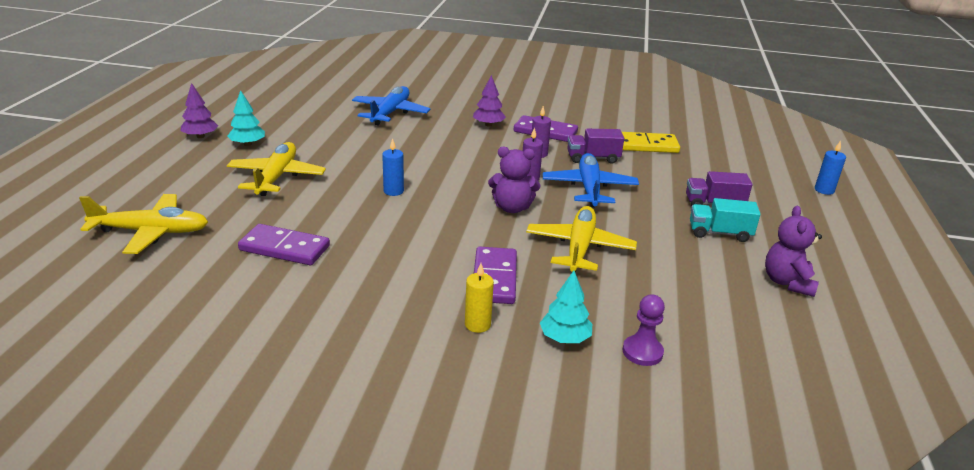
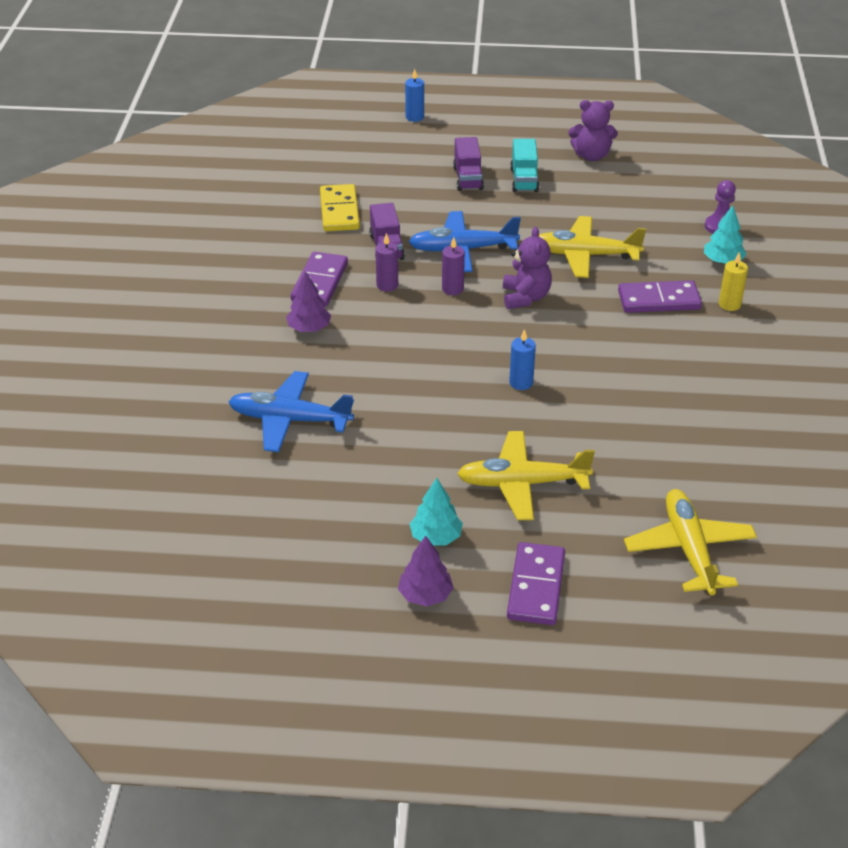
camera: 95 degrees left, 10 degrees up
(285, 248) = (672, 438): purple domino -> purple domino (535, 586)

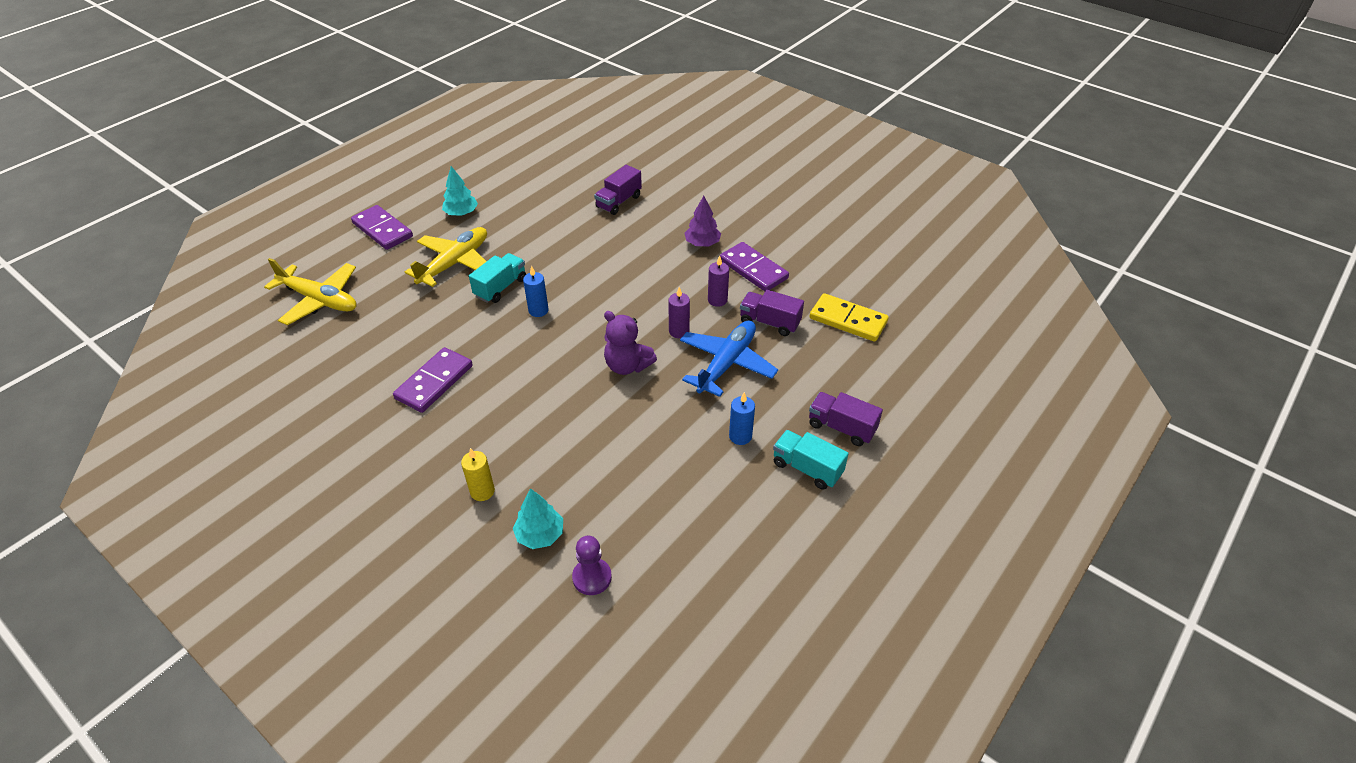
camera: 125 degrees right, 5 degrees up
(289, 420) = (618, 202): blue plane -> purple truck
(414, 117) = (998, 450): blue candle -> blue candle (740, 436)
(425, 595) = (430, 193): purple tree -> none
(519, 426) = (500, 287): none -> turquoise truck
(584, 255) = (647, 437): yellow plane -> none
(591, 156) = (814, 557): purple teddy bear -> none
(659, 300) = (539, 446): purple domino -> purple domino (434, 382)

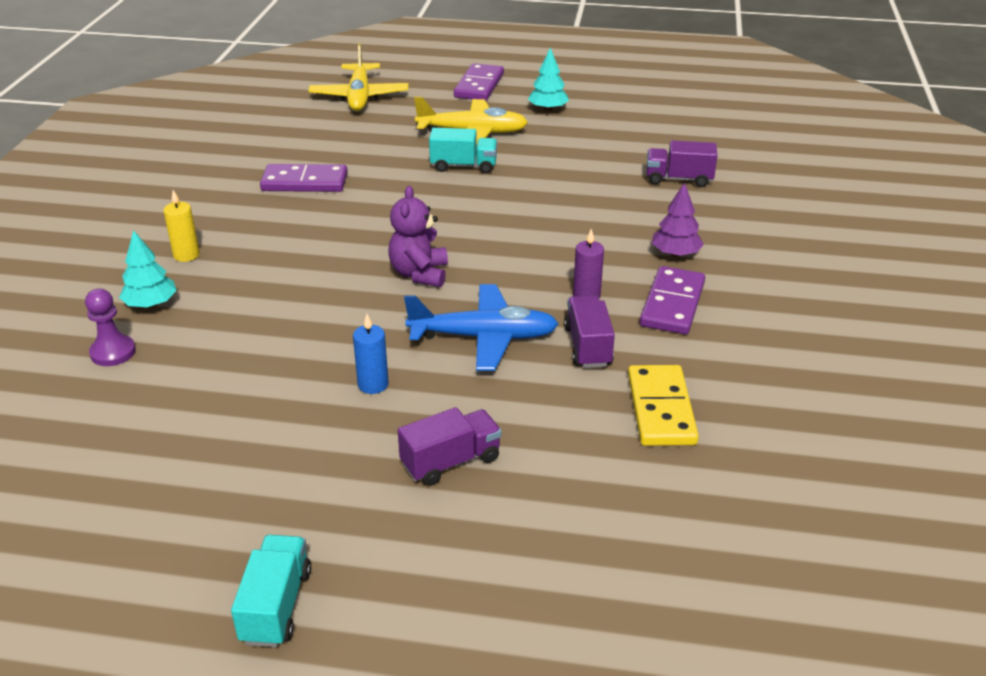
camera: 60 degrees right, 10 degrees down
(538, 310) = (452, 196): blue candle -> none
(679, 331) = (505, 288): purple candle -> none
(807, 468) = (358, 453): turquoise truck -> turquoise truck (276, 606)
(841, 428) = (451, 462): purple truck -> purple truck turned 60 degrees clockwise

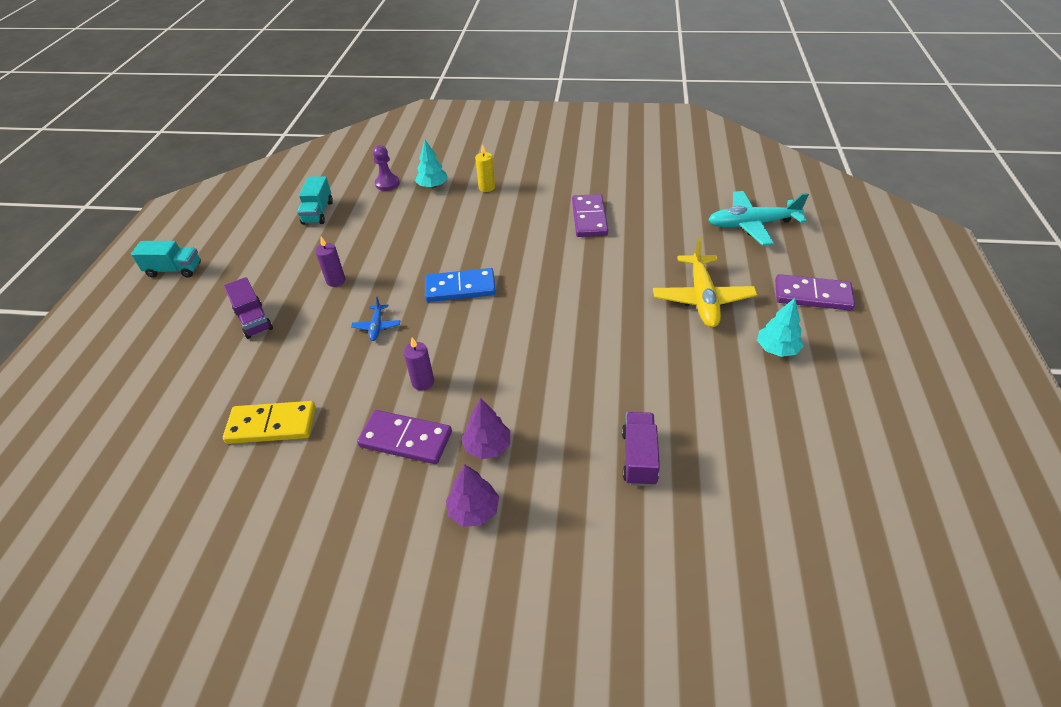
camera: 90 degrees right, 10 degrees up
(359, 97) = (751, 224): yellow plane -> turquoise plane
(373, 384) = (336, 281): blue candle -> purple candle
(419, 274) = (460, 288): purple teddy bear -> blue domino
(463, 166) = (633, 297): turquoise truck -> turquoise truck (318, 212)
(484, 337) = (377, 326): blue plane -> blue plane, size x0.48
(588, 346) = (356, 383): purple truck -> none
(752, 261) = (474, 510): none -> purple tree

